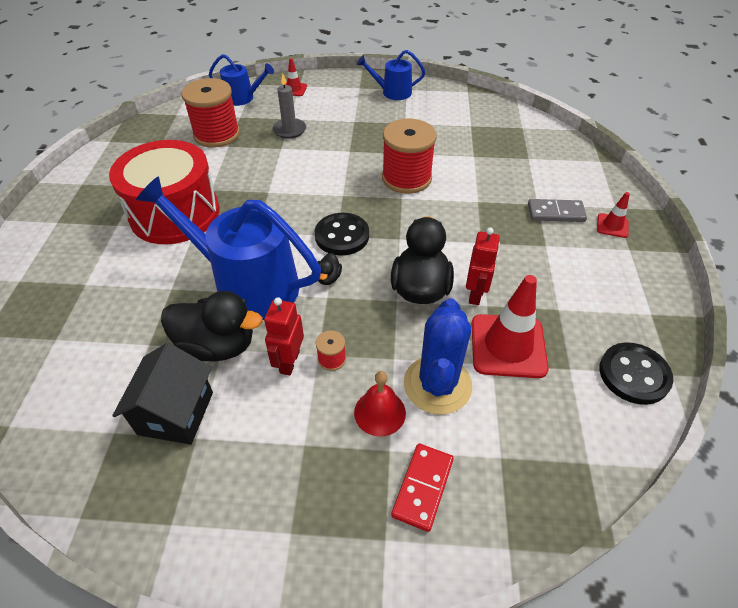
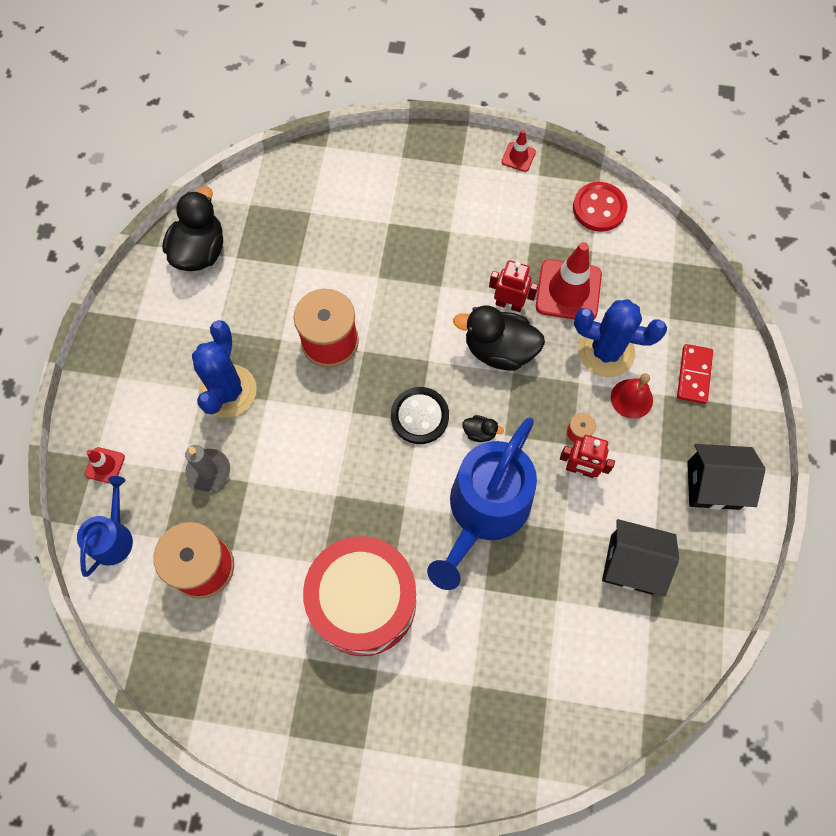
camera: 85 degrees left, 20 degrees up
(217, 346) = (560, 535): black duck -> black duck (200, 251)
(267, 509) = (713, 485): none -> black house
(354, 132) = (228, 391): none -> blue cactus
(393, 92) = (141, 336): blue watering can -> none
(422, 487) = (693, 375): red domino -> red domino turned 75 degrees clockwise
(555, 213) = (404, 210): grey domino -> none
(612, 226) = (428, 168): red traffic cone -> red traffic cone (518, 157)
(633, 375) = (599, 208): black button -> red button

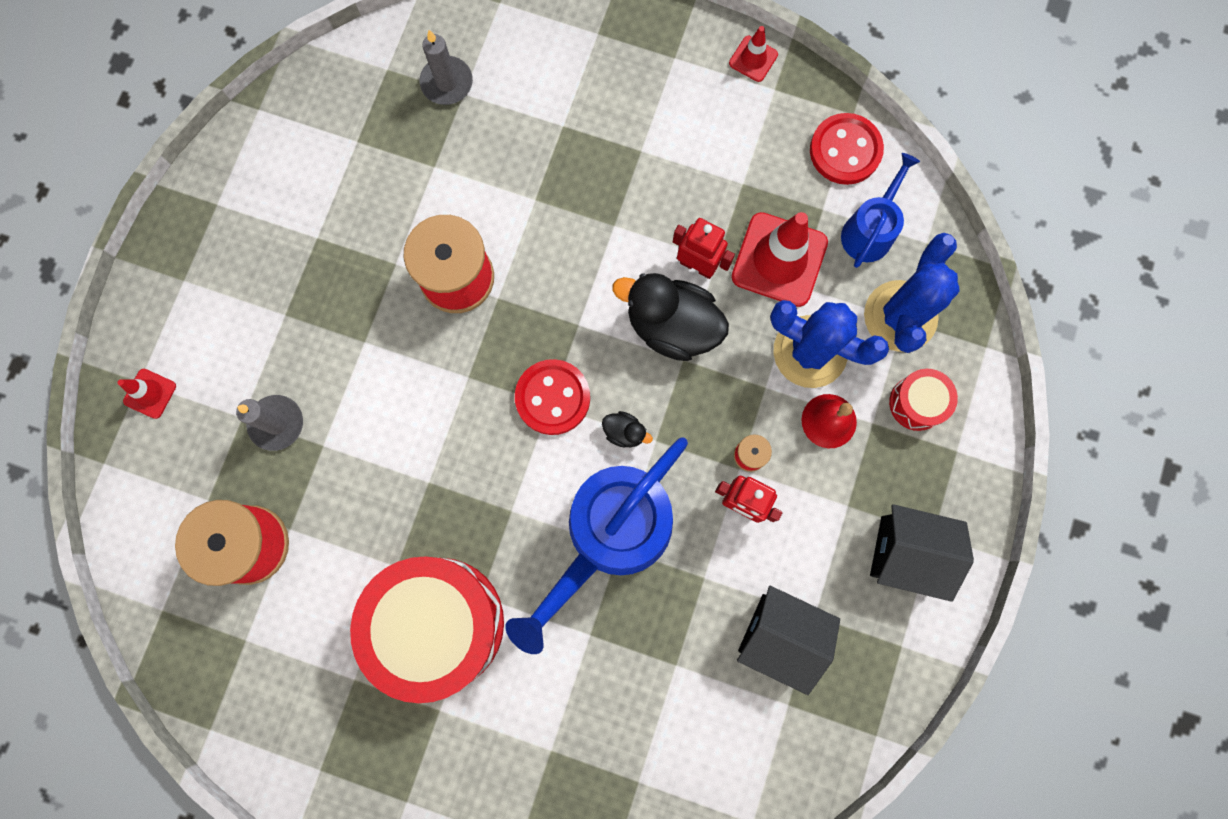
camera: 10 degrees right, 10 degrees up
(113, 537) = (147, 488): blue watering can -> blue watering can (869, 231)
(200, 251) = (312, 125): black duck -> none
(228, 391) = (317, 322): blue cactus -> blue cactus (900, 316)
(296, 206) = (447, 83): none -> grey candle
(419, 416) = (553, 398): black button -> red button
(693, 375) = (917, 403): red domino -> red drum

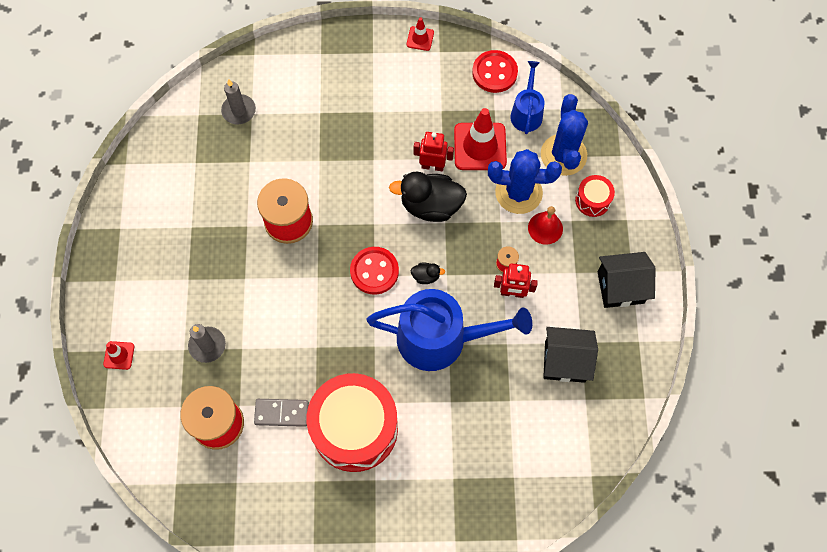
camera: 20 degrees left, 10 degrees down
(344, 562) = (281, 413): none -> grey domino
(610, 535) = (440, 339): blue watering can -> blue watering can turned 105 degrees counterclockwise

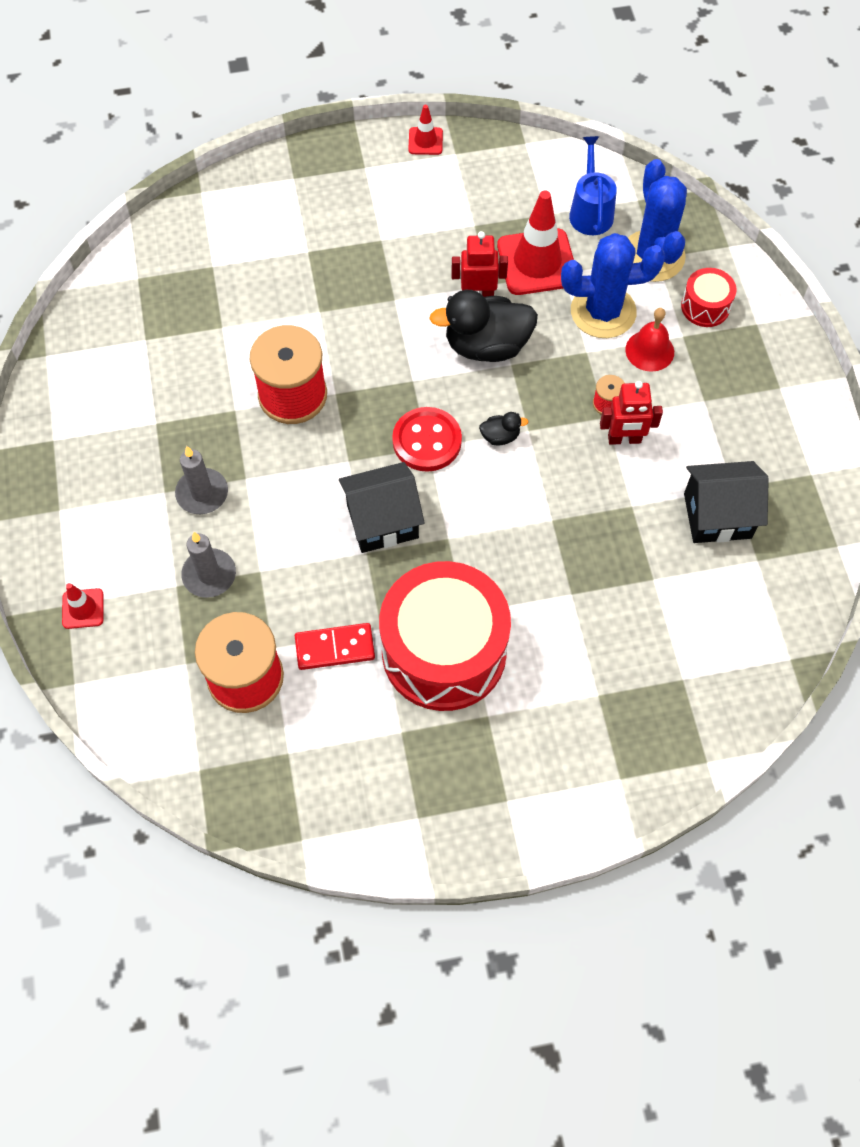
camera: 10 degrees left, 5 degrees down
(239, 111) = (194, 265): grey candle -> grey candle (202, 493)
(281, 413) = (335, 648): grey domino -> red domino
(440, 339) = (538, 514): blue watering can -> none
(494, 72) = (536, 169): red button -> none
(620, 287) = (769, 410): black house -> black house (382, 521)

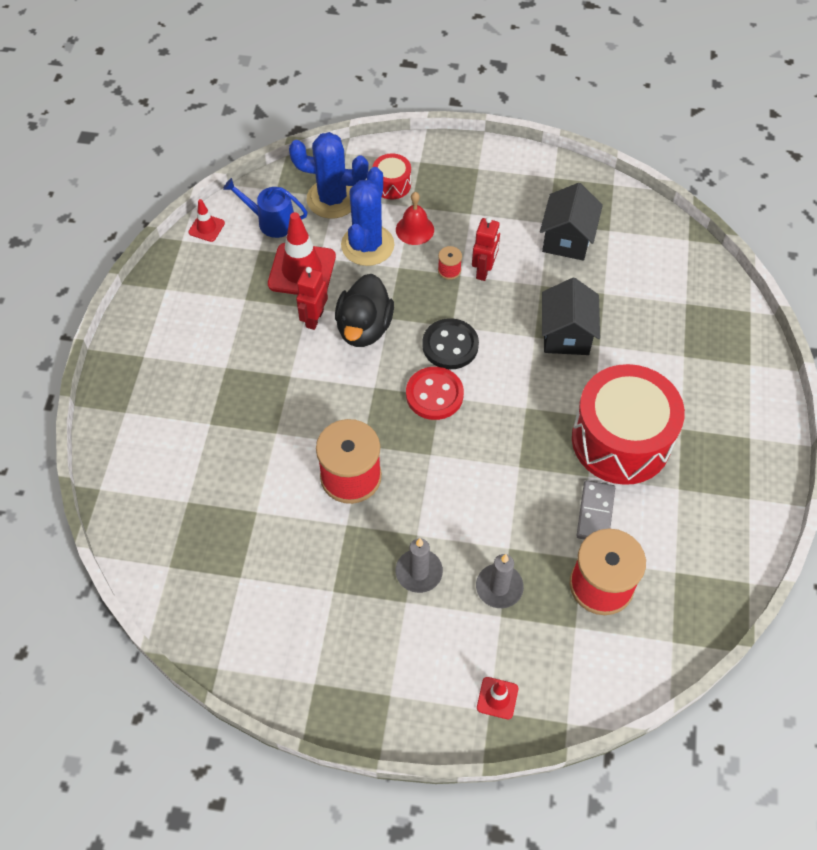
camera: 70 degrees left, 5 degrees down
(335, 648) = (595, 513): red domino -> grey domino
(382, 521) = (495, 447): black house -> black house (566, 335)
(425, 141) = (141, 305): red traffic cone -> red traffic cone (206, 228)
(500, 436) = (450, 345): black duck -> black button

